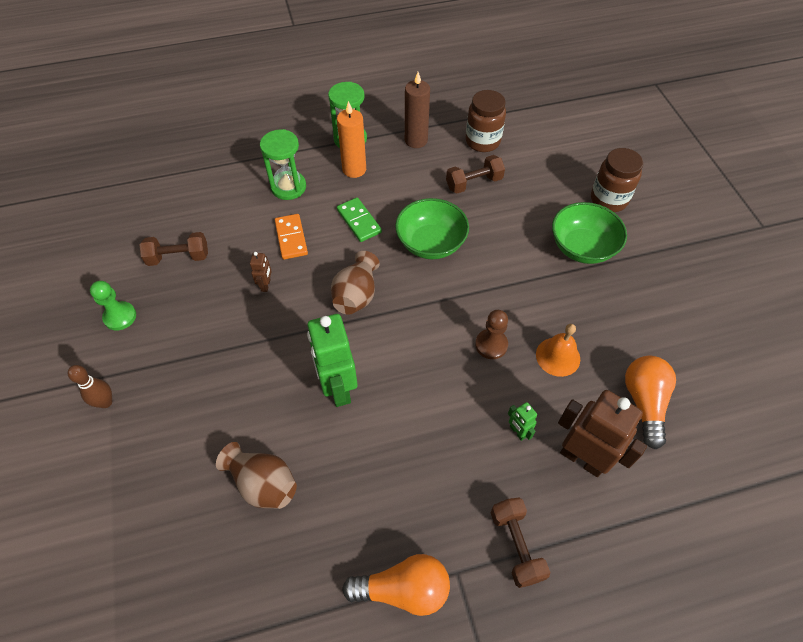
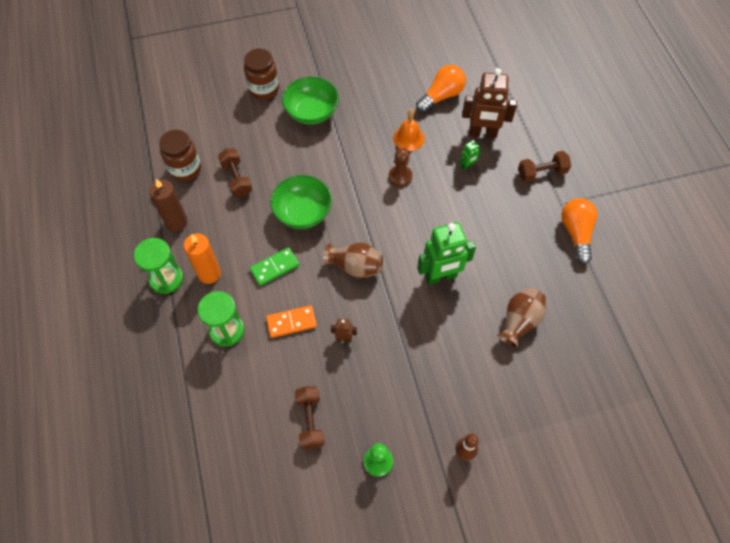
camera: 90 degrees left, 5 degrees up
(582, 458) = (482, 133): brown robot -> brown robot turned 120 degrees counterclockwise
(644, 402) = (441, 96): orange light bulb -> orange light bulb turned 135 degrees clockwise

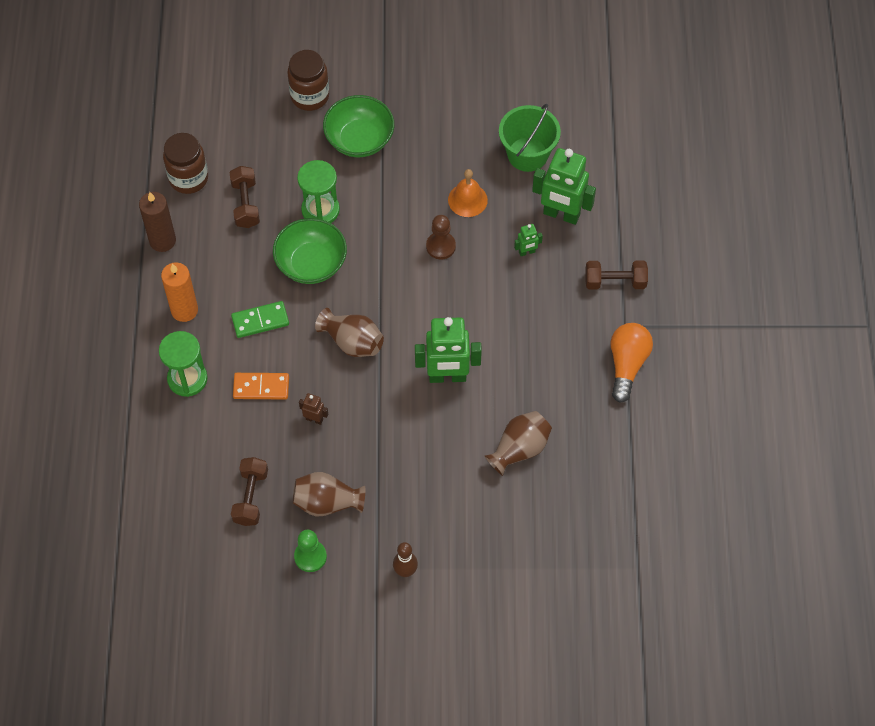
camera: 15 degrees right, 0 degrees up
(166, 279) = (135, 304): green hourglass -> green hourglass (320, 210)
(377, 408) = (327, 502): none -> brown vase
(441, 96) = (527, 154): orange light bulb -> green bucket
(482, 133) = (561, 215): brown robot -> green robot

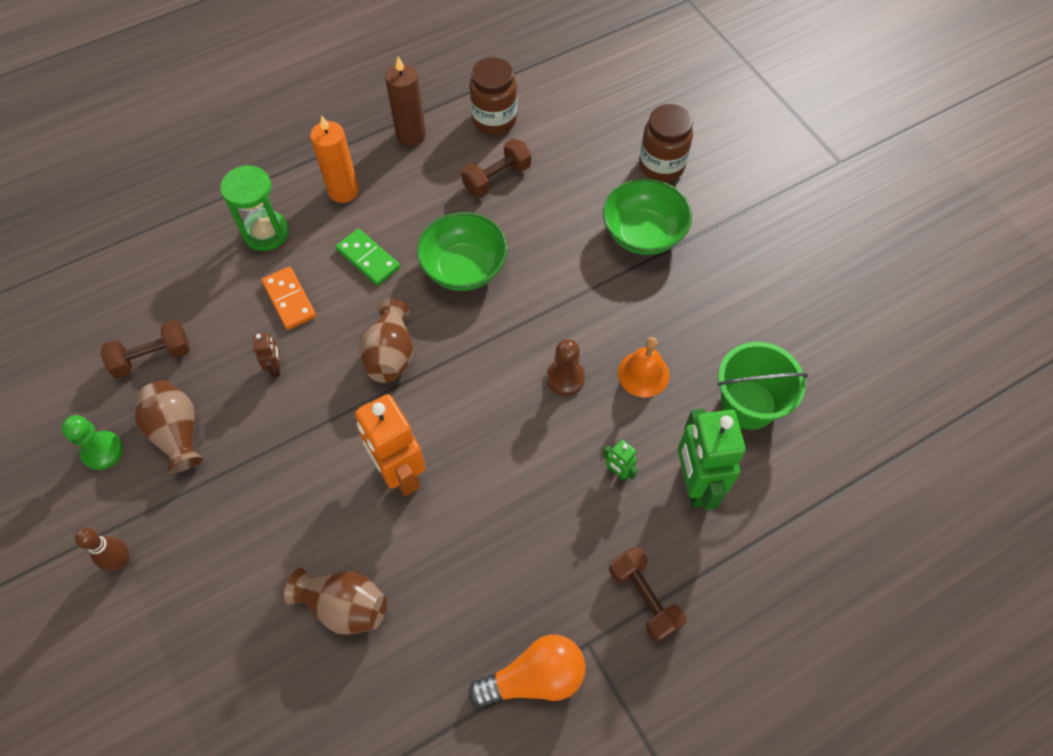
camera: 60 degrees right, 0 degrees up
(320, 210) = (533, 243): green hourglass -> none
(447, 377) = (400, 473): green robot -> orange robot

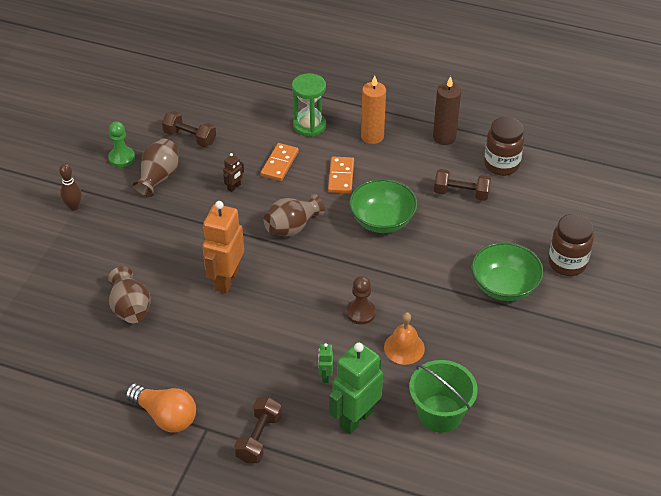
camera: 50 degrees right, 15 degrees down
(368, 259) = (341, 177): green domino -> orange domino

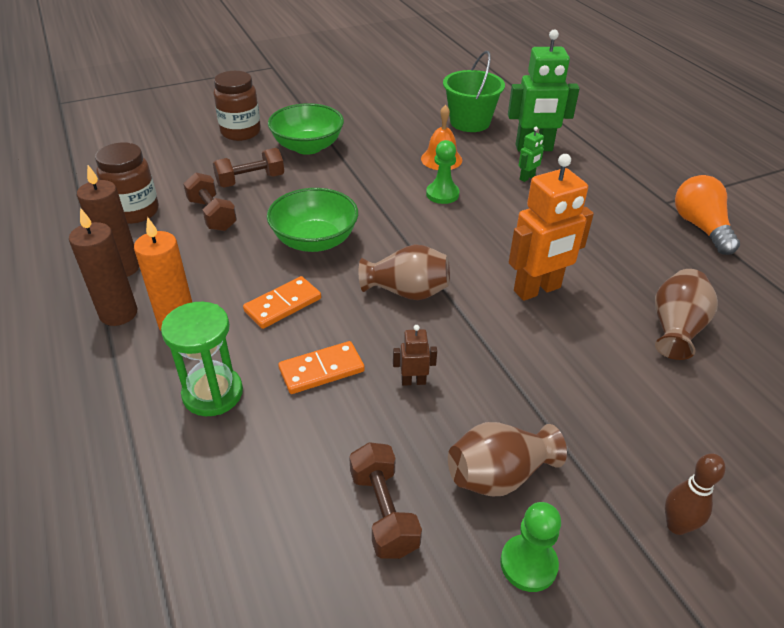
camera: 135 degrees left, 5 degrees down
(259, 438) = (625, 176): brown dumbbell -> brown dumbbell (250, 181)
(361, 312) = (442, 194): brown pawn -> green pawn
(403, 121) = (118, 313): none -> brown candle

